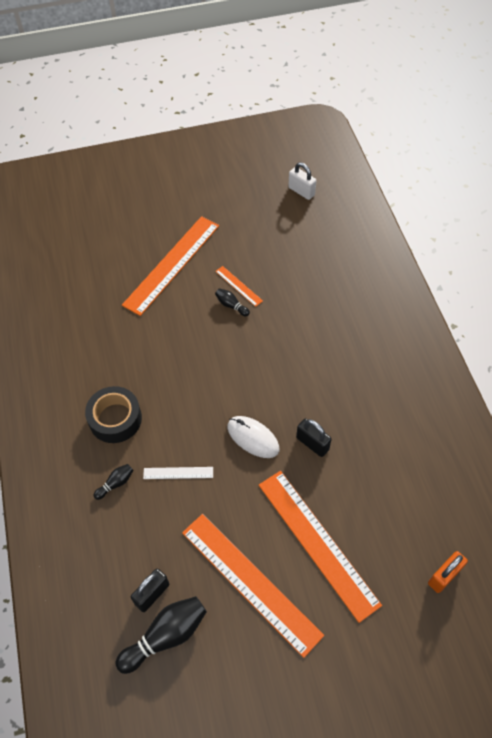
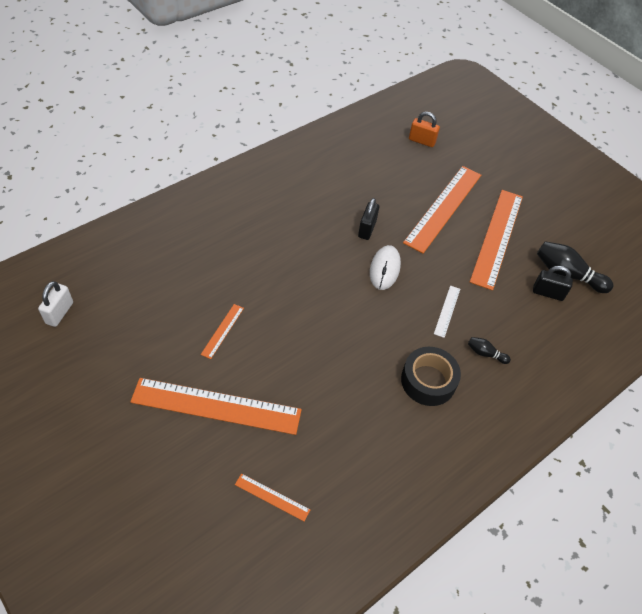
camera: 120 degrees left, 5 degrees down
(84, 277) = (272, 497): none -> orange ruler
(178, 473) = (447, 311): white ruler -> white ruler turned 45 degrees clockwise
(231, 305) = (251, 329): black bowling pin -> none

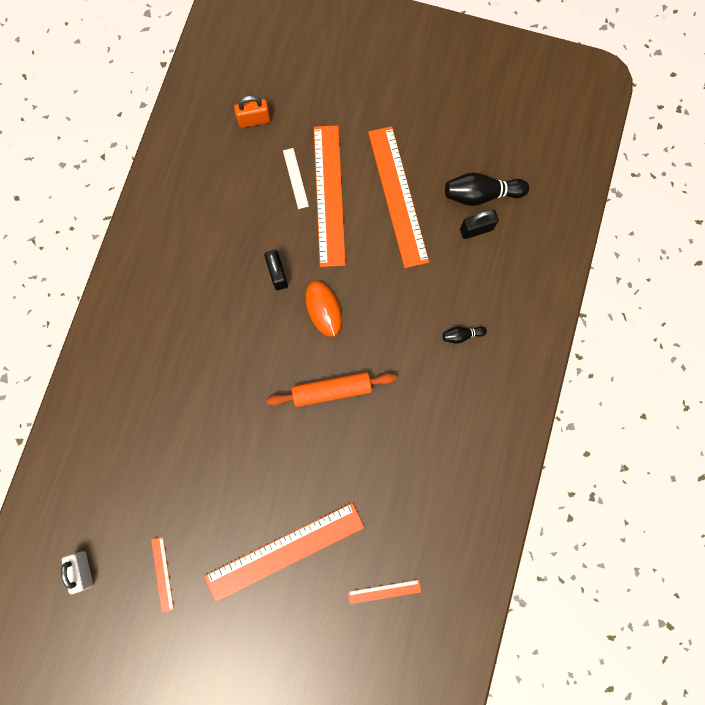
camera: 30 degrees left, 25 degrees up
(222, 331) = (234, 479): orange ruler -> orange ruler (162, 574)
(348, 322) = (332, 390): none -> orange rolling pin
(384, 269) = (323, 308): white mouse -> orange mouse
(428, 381) = (433, 398): black tape -> none
(447, 311) = (404, 314): white ruler -> white ruler (295, 178)

